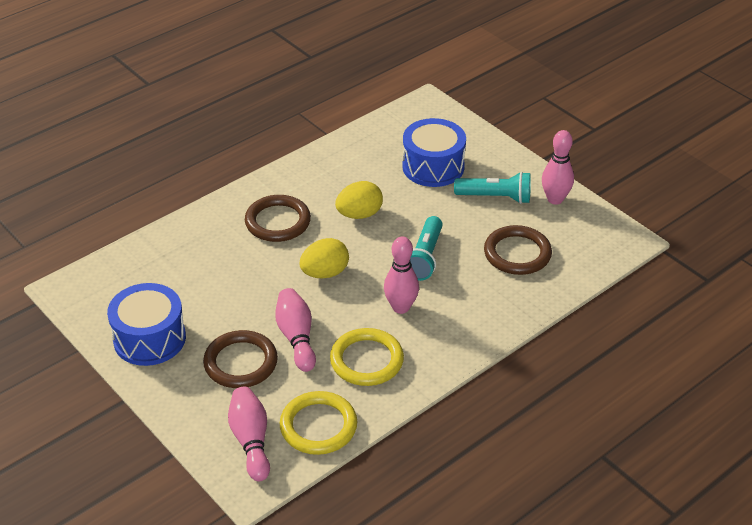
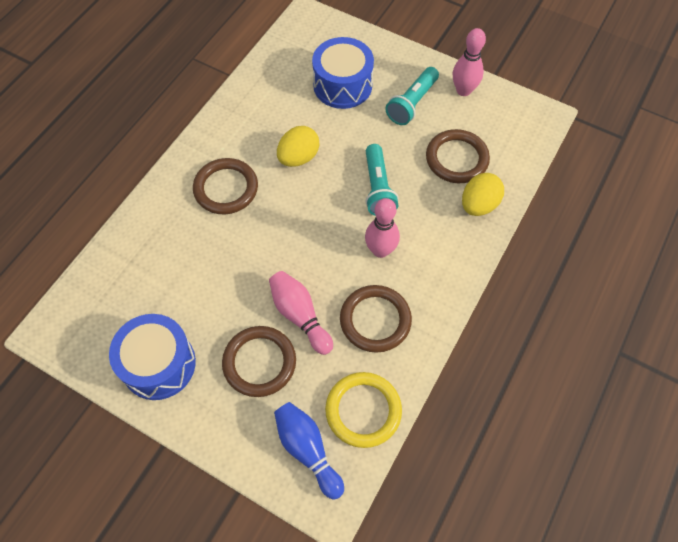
camera: 20 degrees left, 20 degrees up
(251, 441) = (308, 450): pink bowling pin -> blue bowling pin
(325, 273) = (295, 233): yellow egg -> yellow egg (478, 205)
(366, 360) = (375, 320): yellow ring -> brown ring
(495, 197) = (412, 103): turquoise flashlight -> turquoise flashlight turned 135 degrees clockwise

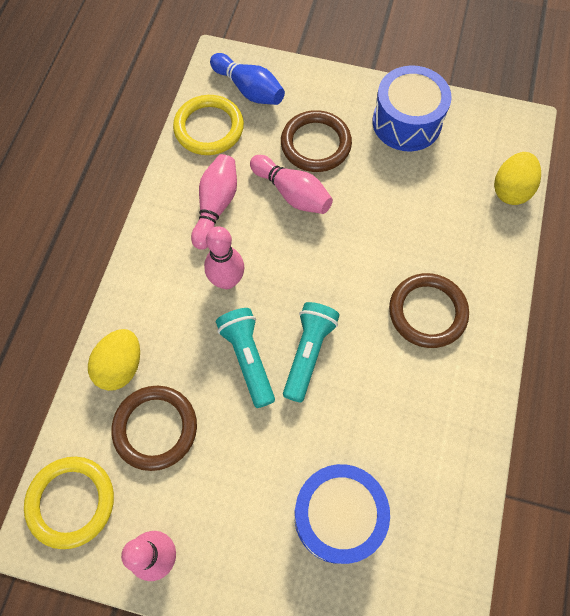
camera: 165 degrees right, 5 degrees up
(298, 157) = (358, 377): yellow egg -> yellow egg (511, 190)
(375, 320) = (216, 206): brown ring -> pink bowling pin
(412, 103) = (231, 509): turquoise flashlight -> turquoise flashlight (308, 353)
(520, 129) = (71, 502): none -> yellow ring

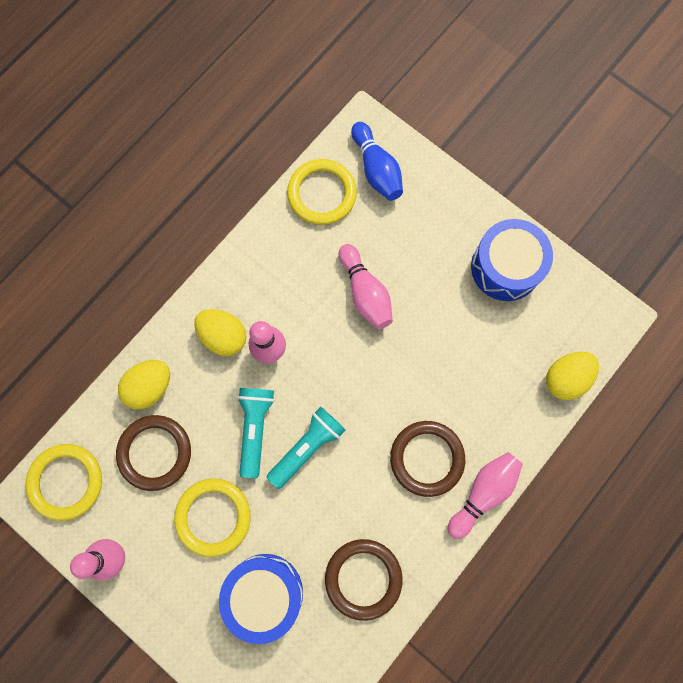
camera: 25 degrees right, 10 degrees up
(174, 287) = (223, 336): none -> yellow egg
(216, 206) = (292, 275): pink bowling pin -> pink bowling pin (483, 492)
(247, 464) = (213, 517): none -> yellow ring
(315, 144) = (410, 253): brown ring -> brown ring (363, 578)

